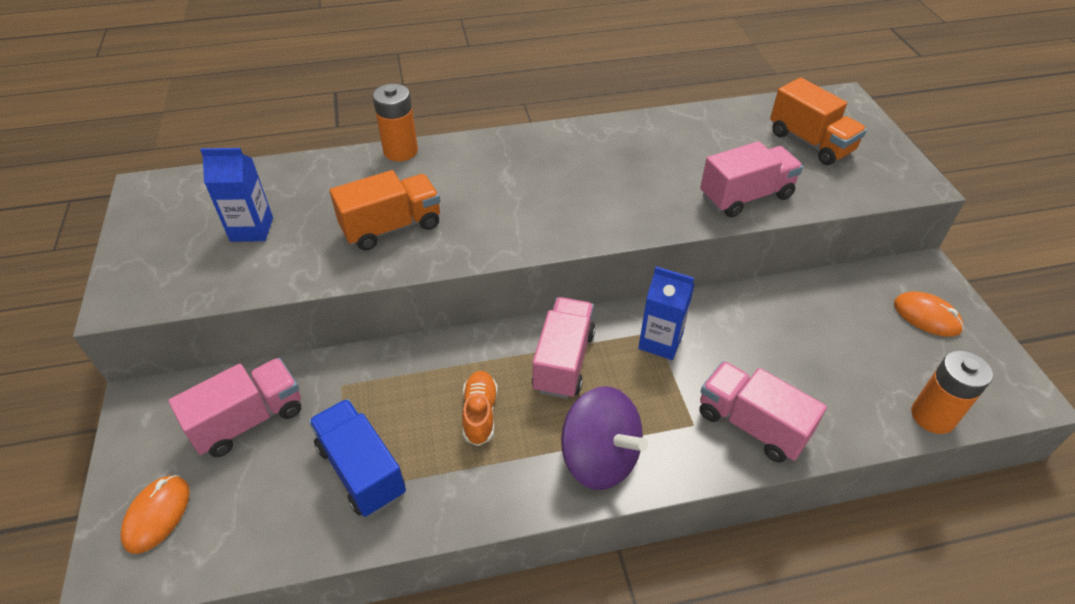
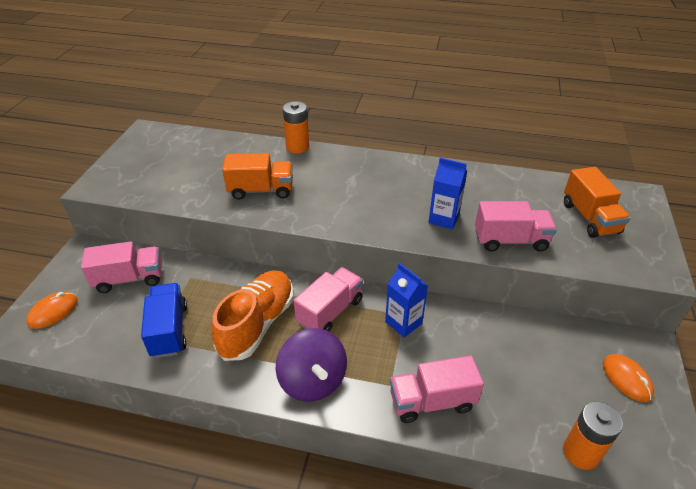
camera: 25 degrees right, 5 degrees down
(252, 229) = (184, 168): blue carton -> blue carton (443, 219)
(480, 414) = (257, 324): orange shoe -> orange shoe, size x1.95
(751, 424) = (432, 401): pink truck -> pink truck turned 75 degrees counterclockwise

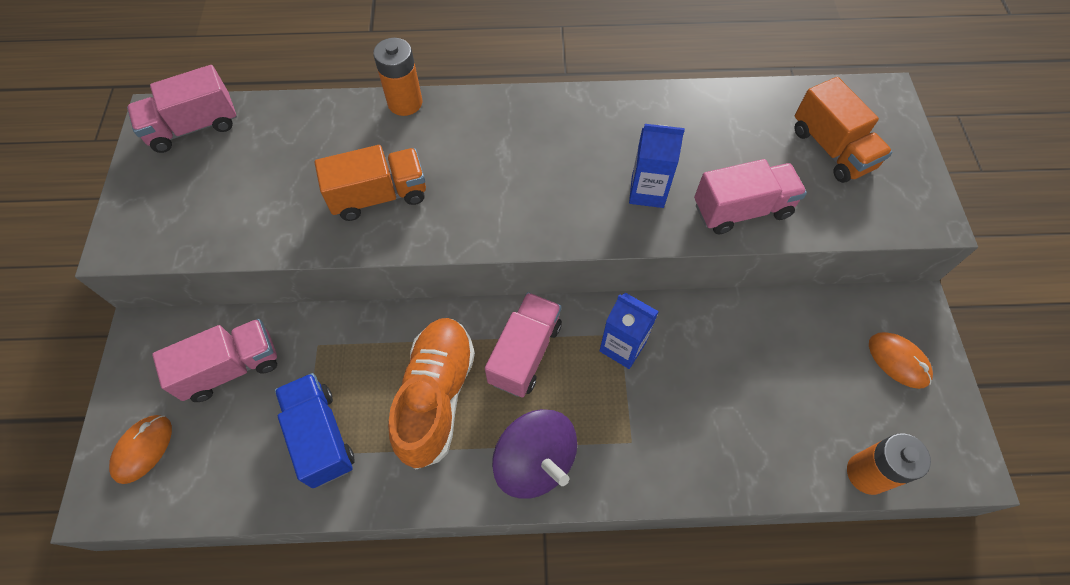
camera: 15 degrees left, 20 degrees up
(432, 401) = (686, 451): pink truck -> pink truck (194, 127)

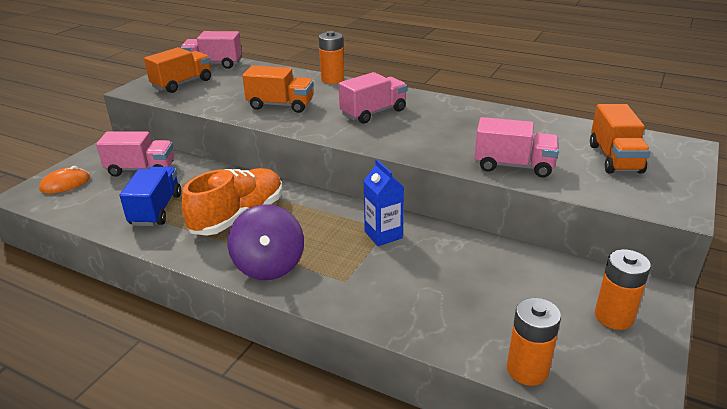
camera: 30 degrees right, 30 degrees down
(186, 198) = (182, 84): none -> orange truck
(525, 353) = (313, 216): pink truck -> pink truck (373, 113)
(647, 192) = (450, 143): blue carton -> none
(898, 361) = (613, 317): orange mouse -> orange battery

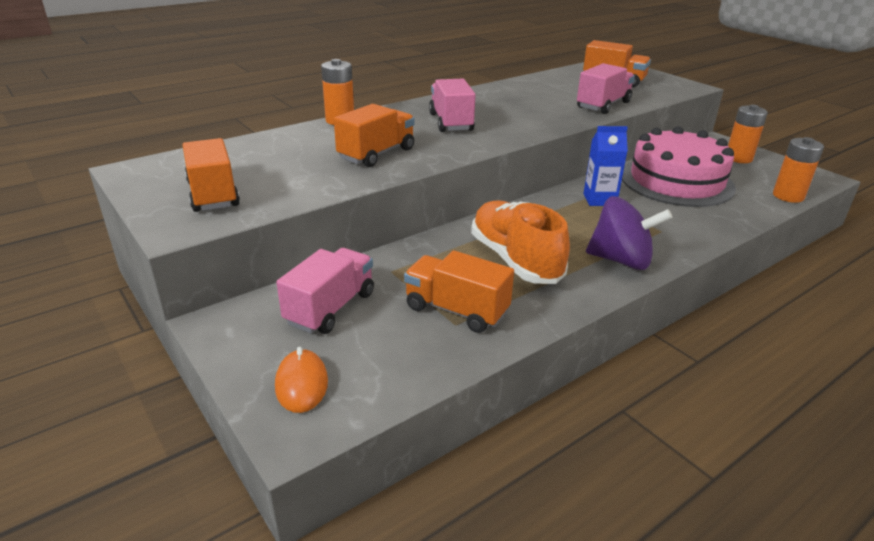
camera: 65 degrees left, 0 degrees up
(156, 210) = (456, 310): blue truck -> orange truck
(213, 64) = (174, 166): pink truck -> none
(479, 275) = (676, 181): none -> pink cake

